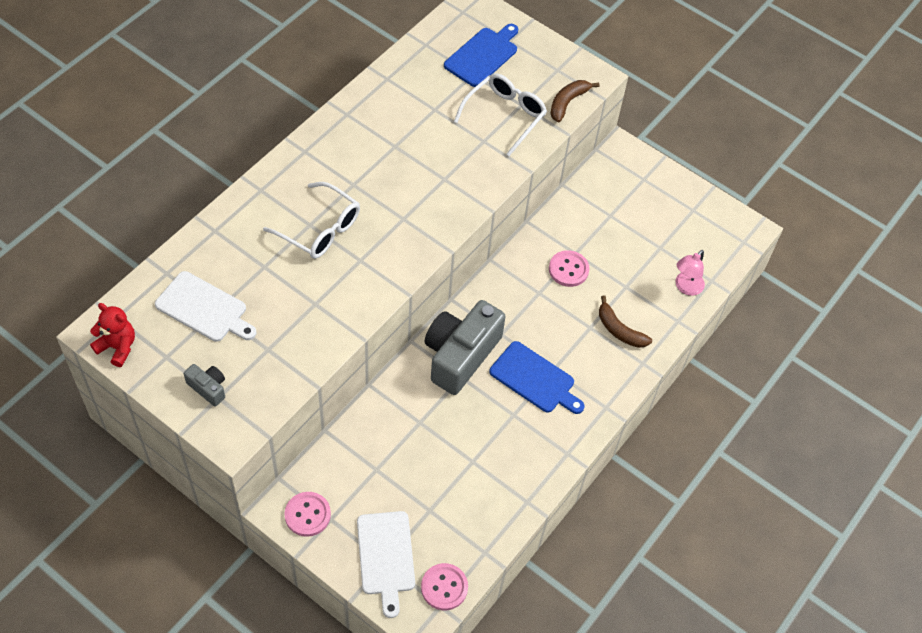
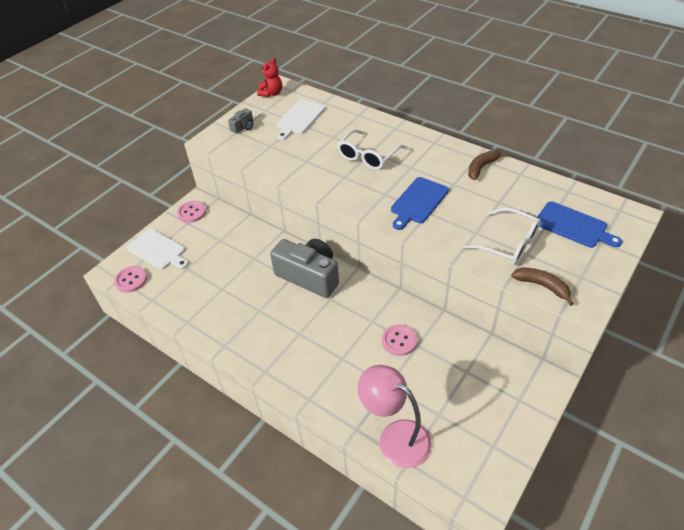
camera: 95 degrees right, 10 degrees down
(386, 557) = (158, 250): white cutting board -> white cutting board turned 135 degrees counterclockwise
(535, 379) = (290, 322): blue cutting board -> blue cutting board (418, 202)
(619, 330) = (341, 380): brown banana -> brown banana (481, 167)
(686, 287) = (395, 437): pink lamp -> pink lamp, size x1.77

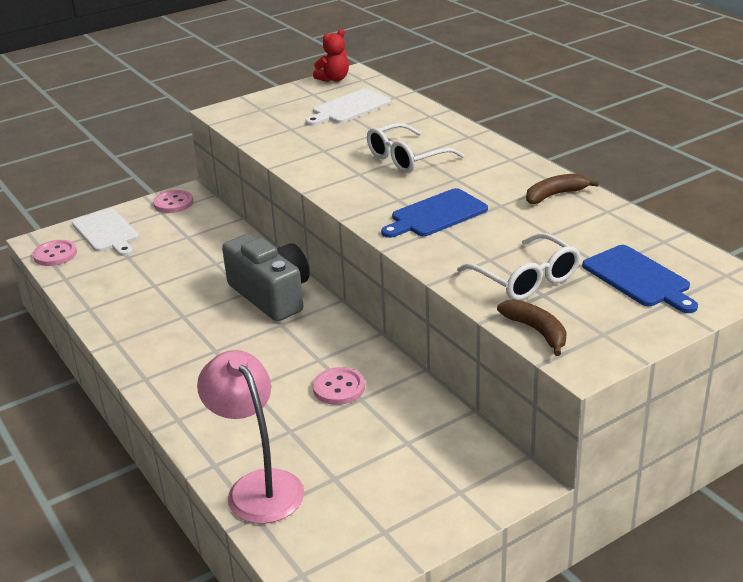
camera: 20 degrees right, 15 degrees down
(243, 127) = (272, 106): grey camera -> none

